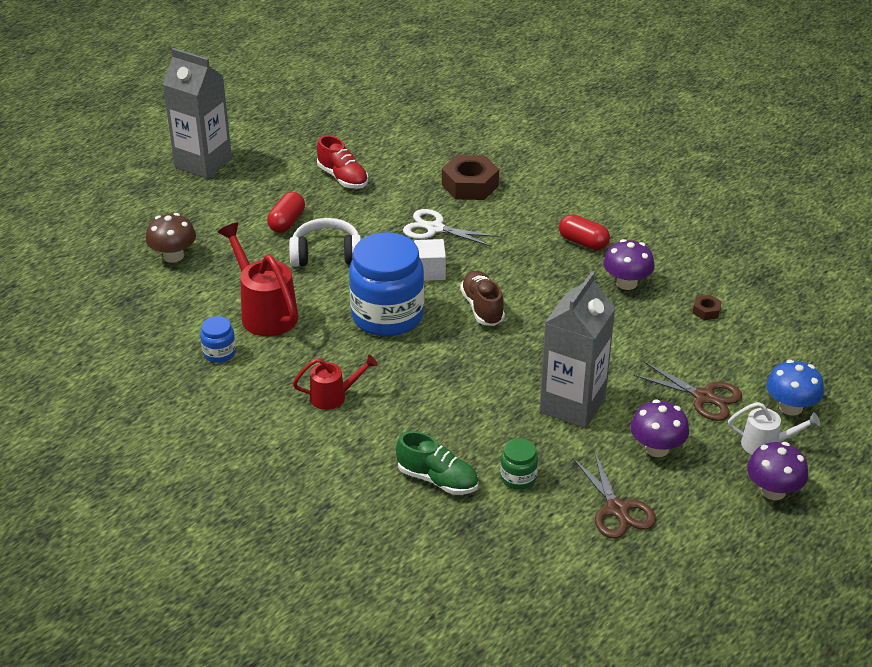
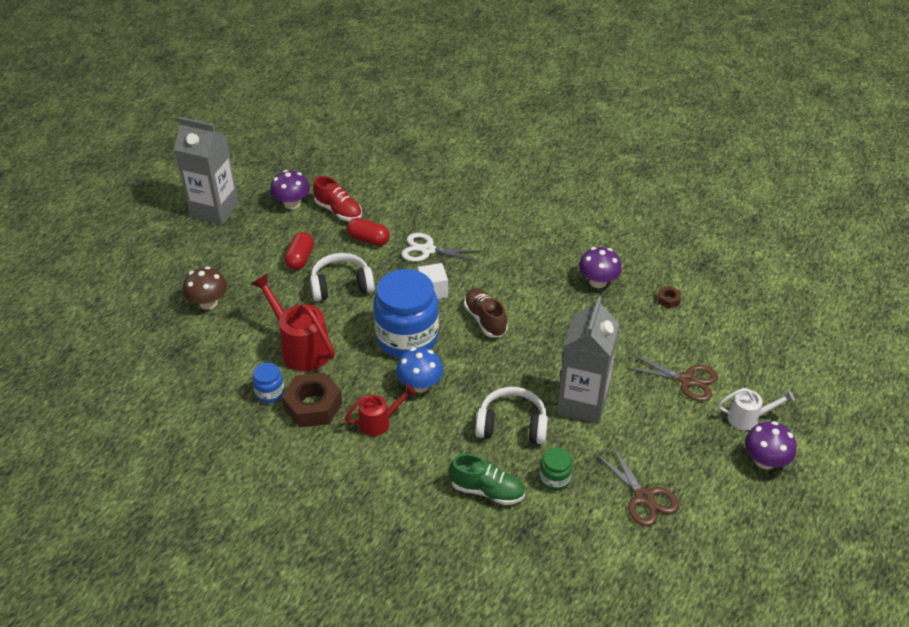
camera: 10 degrees left, 5 degrees up
(470, 185) = (447, 206): brown nut -> brown nut (313, 406)
(484, 418) = (512, 425): none -> white headphones
(583, 242) = (553, 248): red capsule -> red capsule (368, 240)
(657, 448) = (661, 434): purple mushroom -> purple mushroom (292, 204)
(790, 407) = (758, 380): blue mushroom -> blue mushroom (420, 385)

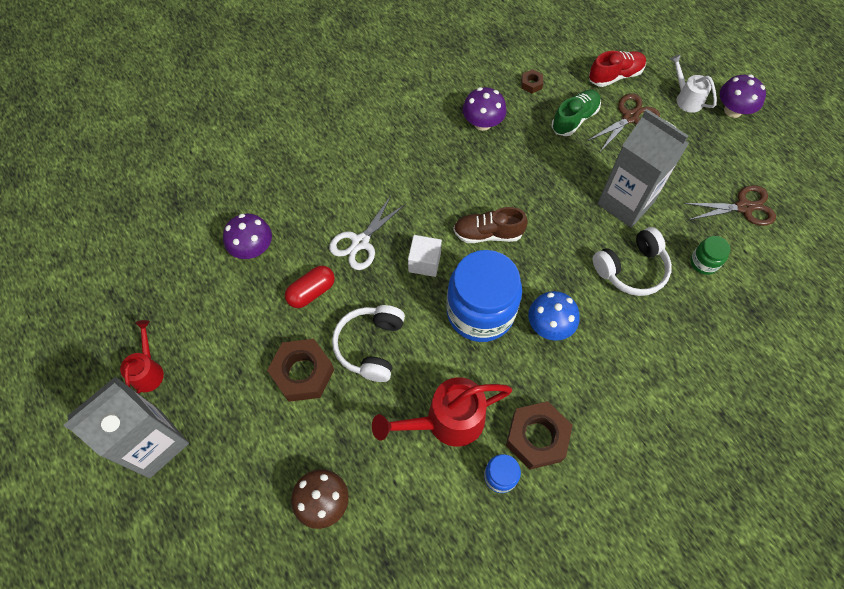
camera: 65 degrees left, 20 degrees up
(292, 204) = (200, 350): purple mushroom -> purple mushroom (252, 248)
(300, 258) = (303, 373): red capsule -> brown nut
(338, 211) = (245, 304): red shoe -> red shoe (615, 76)
(379, 422) = (584, 381): red watering can -> red watering can (148, 371)
(487, 490) = (700, 321): green shoe -> green shoe (574, 119)
(512, 425) = (631, 269): white headphones -> white headphones turned 150 degrees counterclockwise
(748, 418) = (686, 98): white watering can -> white watering can turned 60 degrees counterclockwise

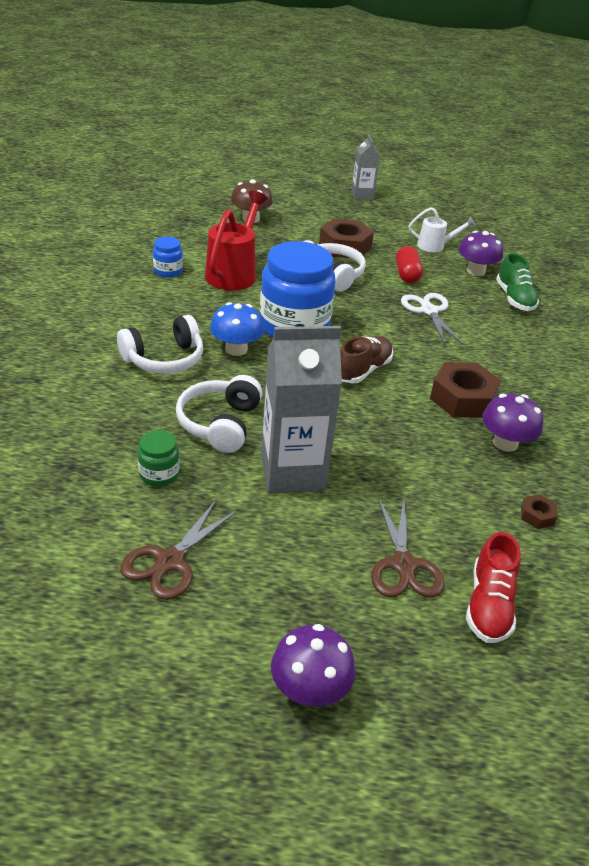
camera: 125 degrees right, 25 degrees down
(148, 371) = (415, 209): red watering can -> none
(155, 443) = (362, 195): grey carton -> grey carton, size x0.56
(424, 262) = (373, 327): white cube -> none
(536, 437) = (167, 296): brown nut -> brown nut (462, 398)
(574, 119) = (447, 514): green shoe -> green shoe (514, 298)
(611, 359) = (164, 359): none -> white headphones
(686, 98) = (381, 651): white watering can -> white watering can (435, 246)

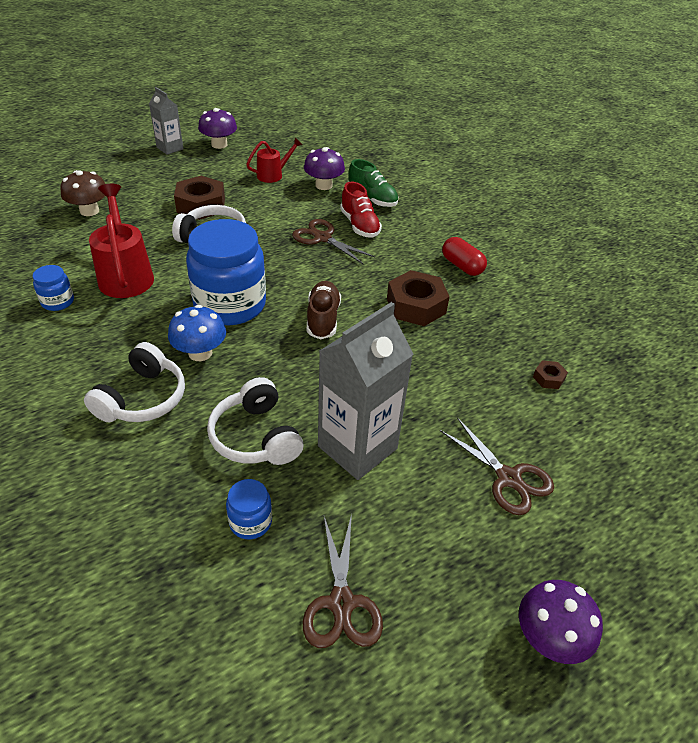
camera: 35 degrees left, 5 degrees up
(159, 474) = (250, 522): green jar -> blue jar
(407, 275) = (275, 211): red capsule -> red capsule (462, 266)
(429, 311) = (322, 238): white scissors -> brown scissors
(435, 246) = (273, 175): white watering can -> red watering can
(488, 605) = (587, 473): red shoe -> red shoe (359, 225)
(505, 443) = (477, 329): purple mushroom -> purple mushroom (219, 145)

